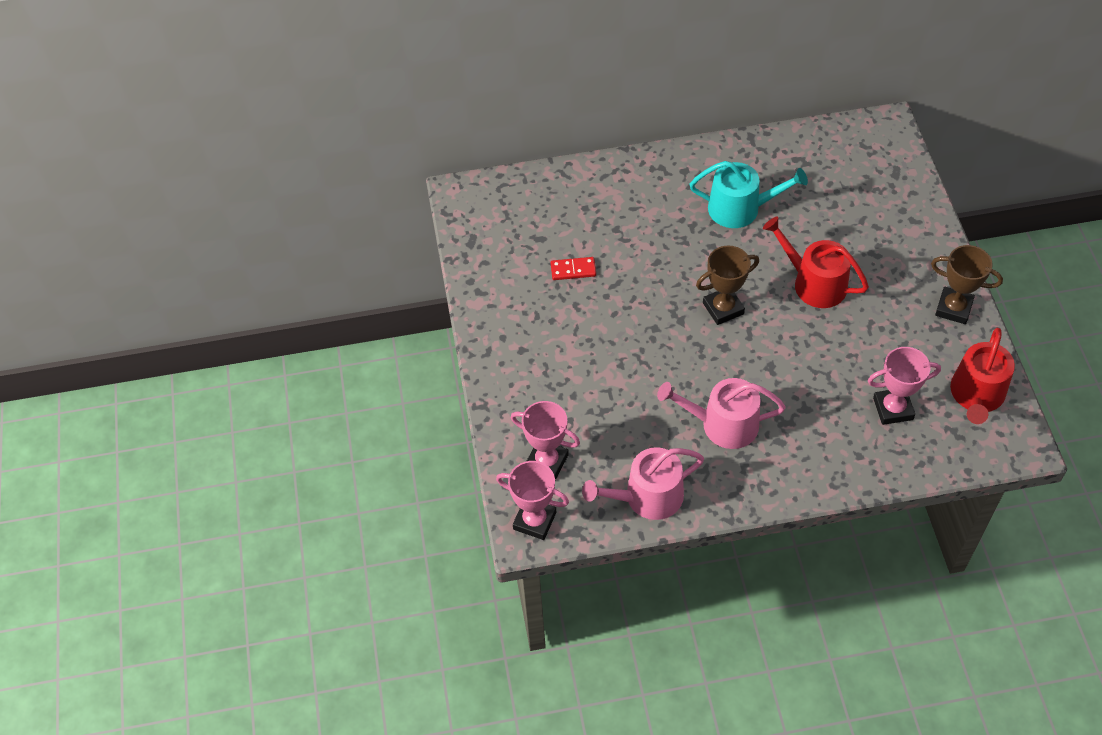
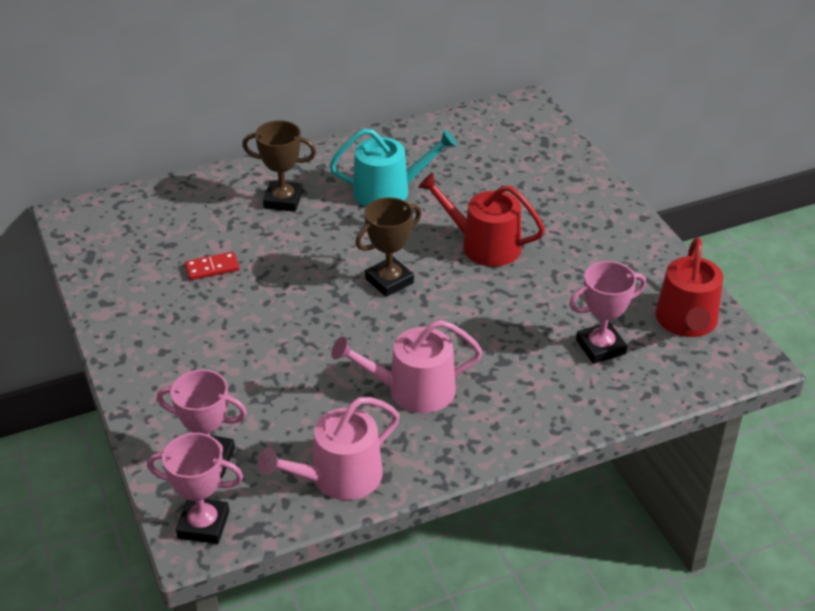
camera: 15 degrees left, 15 degrees down
(953, 308) = (638, 248): brown trophy -> brown trophy (283, 200)

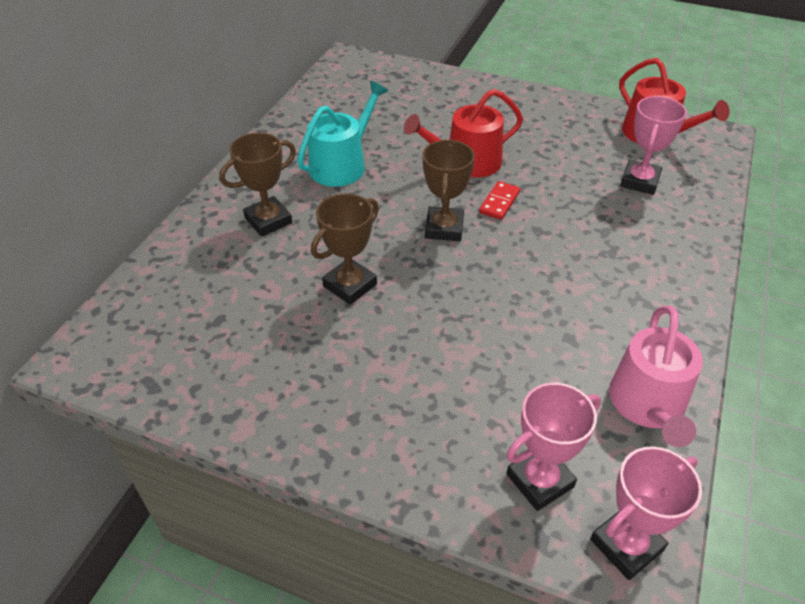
camera: 45 degrees left, 5 degrees up
(212, 268) = (289, 313): red domino -> red domino (499, 202)
(271, 276) = (350, 285): none -> brown trophy
(412, 390) = (586, 296): pink watering can -> none

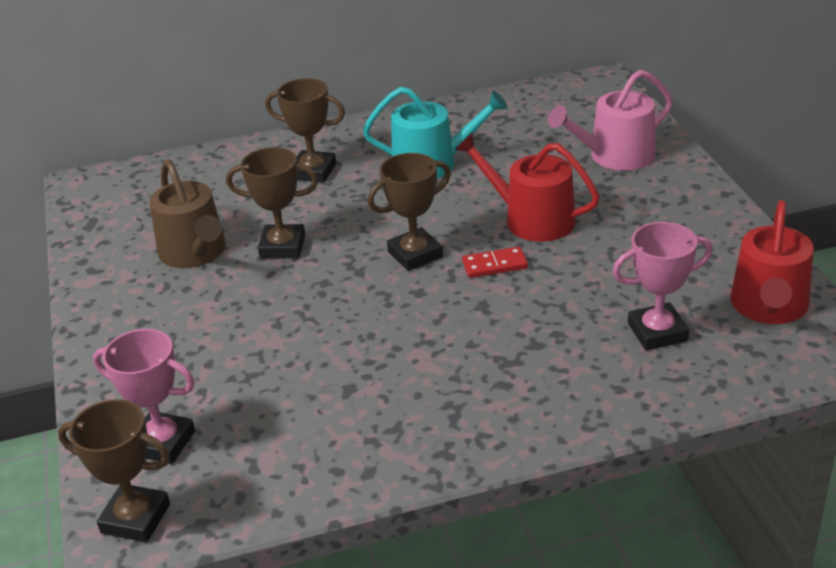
camera: 55 degrees right, 10 degrees down
(292, 337) = (195, 253): none -> brown watering can
(626, 545) = (136, 518): pink trophy -> brown trophy
(648, 405) = (310, 470): pink watering can -> pink watering can (615, 156)

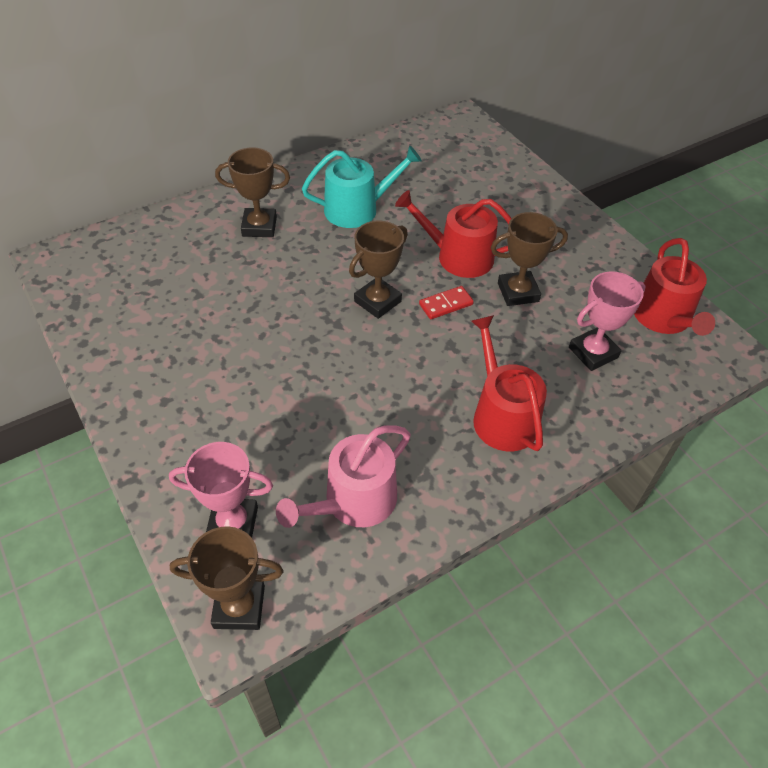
camera: 20 degrees left, 15 degrees up
(195, 253) = (186, 322): brown watering can -> none
(282, 247) = (262, 306): brown trophy -> brown trophy (518, 292)
(512, 382) = (501, 415): none -> red watering can
(615, 156) = (500, 190): pink watering can -> pink watering can (353, 502)

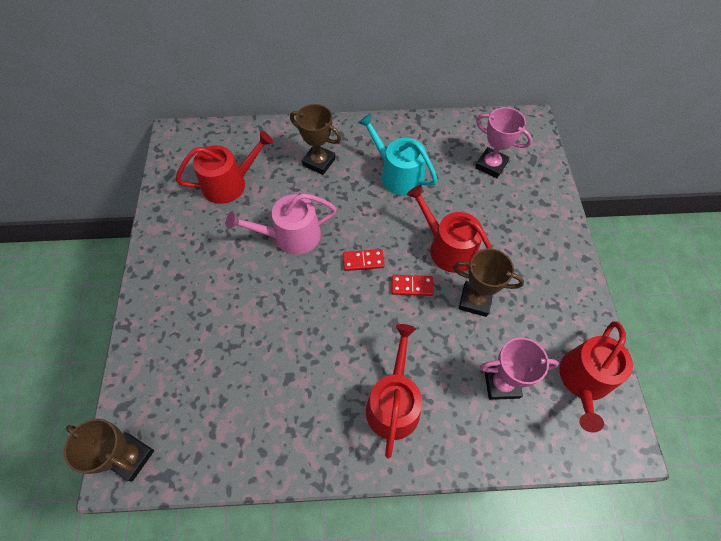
camera: 30 degrees right, 10 degrees up
(164, 284) = (230, 183): none -> red watering can
(233, 524) = (163, 393): pink trophy -> pink trophy (491, 165)
(353, 502) = (247, 418): pink watering can -> pink watering can (291, 236)
(358, 209) = (397, 174): turquoise watering can -> turquoise watering can turned 150 degrees counterclockwise
(377, 301) = (363, 261): brown trophy -> red domino

